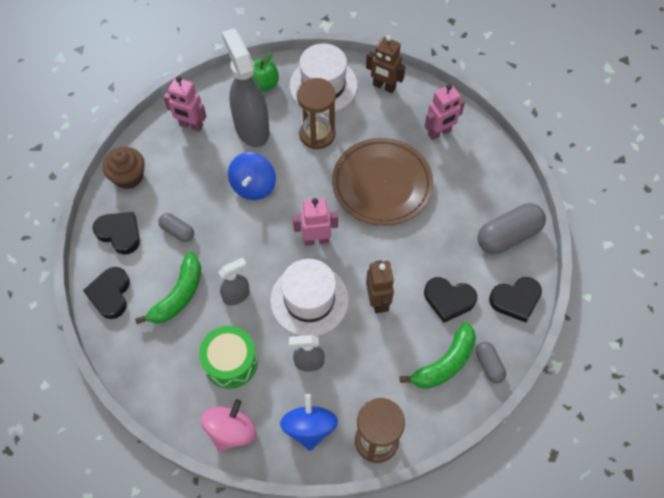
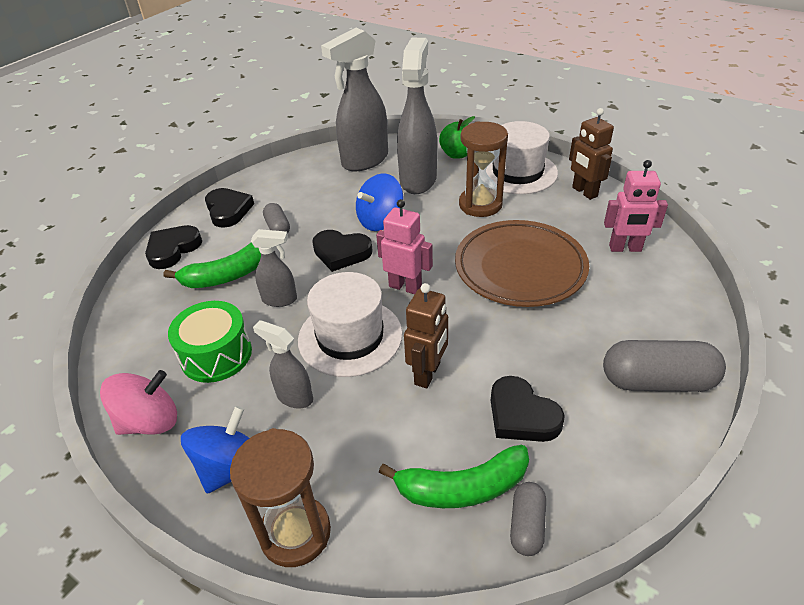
camera: 35 degrees right, 20 degrees down
(128, 176) = (277, 176): brown cupcake -> none
(191, 125) = (364, 161): pink robot -> grey spray bottle
(515, 300) = (622, 461): black heart -> black heart (341, 253)

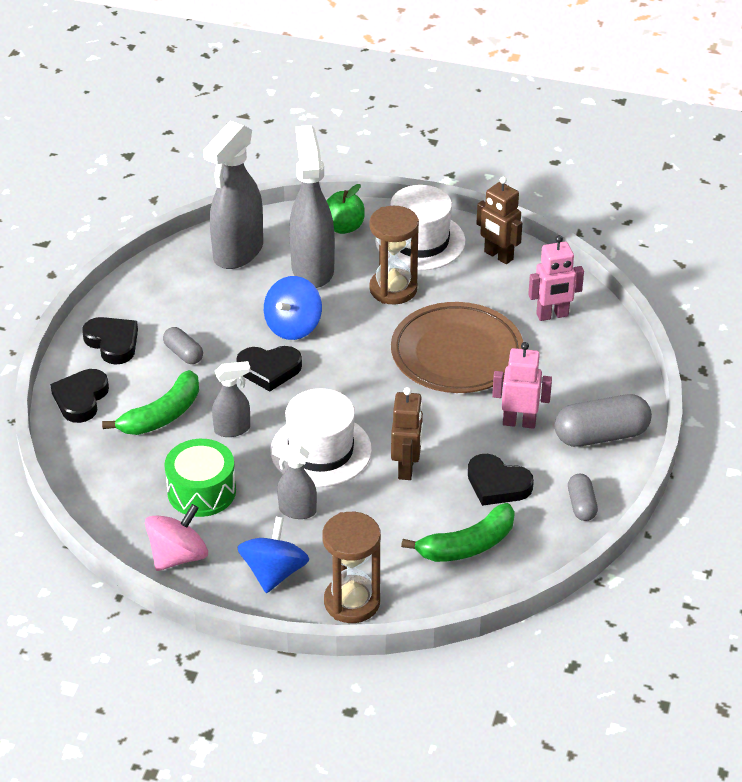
camera: 20 degrees left, 0 degrees up
(405, 287) = (352, 393): pink robot -> pink robot (519, 422)
(526, 525) = (523, 558): grey capsule -> grey capsule (581, 505)

